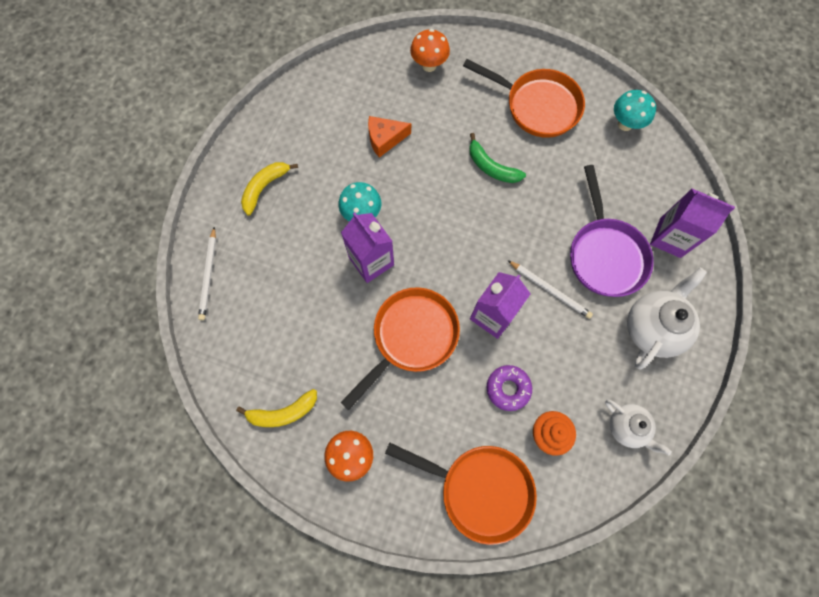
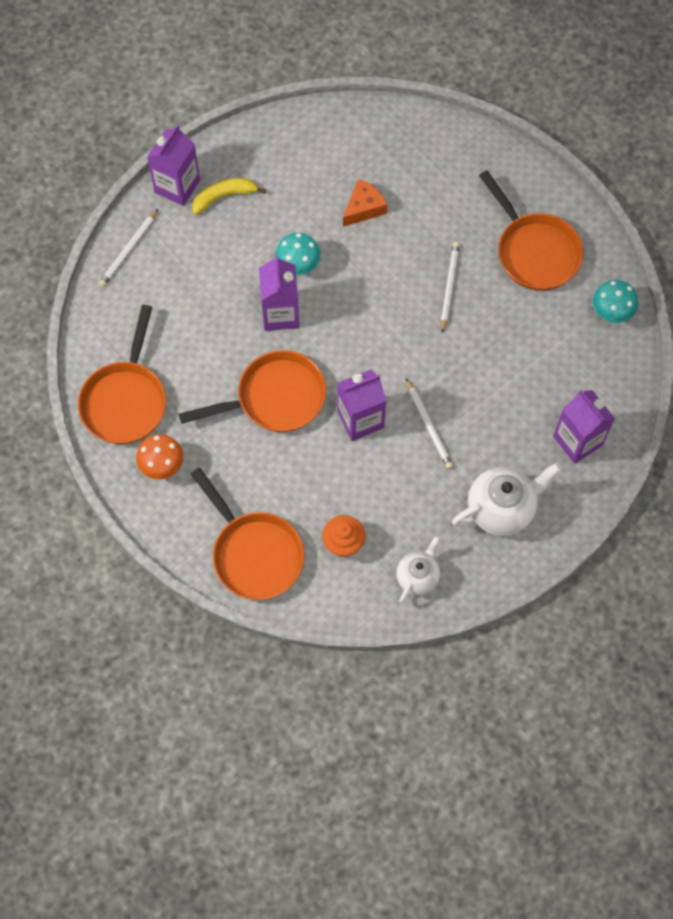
camera: 30 degrees right, 5 degrees down
(220, 199) = (177, 186): none -> purple carton
(283, 412) = (125, 400): yellow banana -> orange pan
(385, 139) = (363, 208): orange cheese -> orange cheese turned 120 degrees clockwise
(429, 65) = (453, 157): orange mushroom -> none
(491, 167) = (449, 286): green banana -> white pencil
(508, 388) = (333, 487): purple donut -> none
(605, 254) = (503, 422): purple pan -> none
(626, 427) = (418, 577): white teapot -> white teapot turned 135 degrees counterclockwise

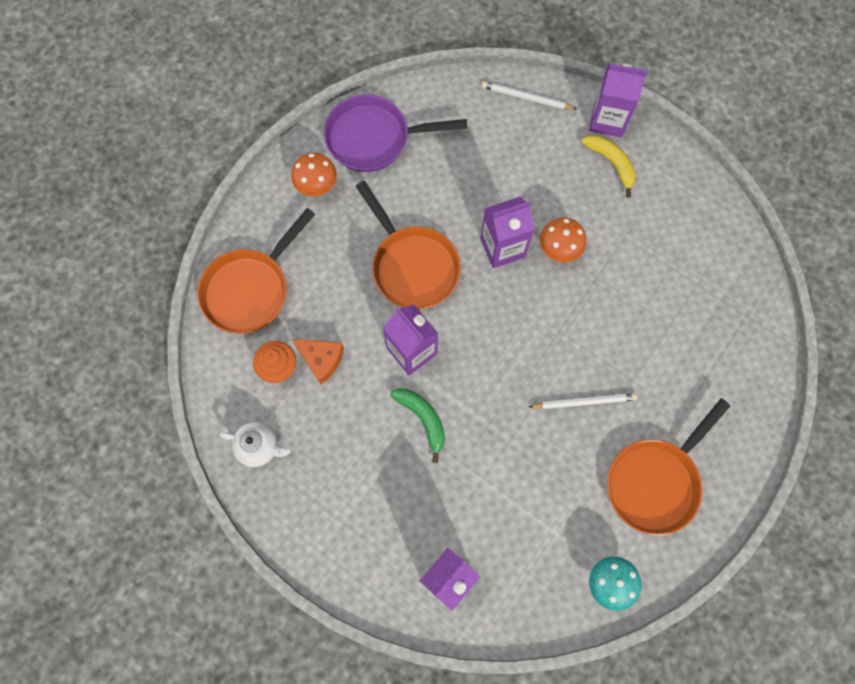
camera: 75 degrees right, 5 degrees up
(125, 400) = (374, 138): orange pan -> purple pan
(298, 266) = (559, 250): turquoise mushroom -> orange mushroom
(363, 208) = (645, 295): orange cheese -> orange cheese (321, 360)
(429, 425) = (423, 419): white pencil -> green banana
(501, 509) = (351, 514): white teapot -> none

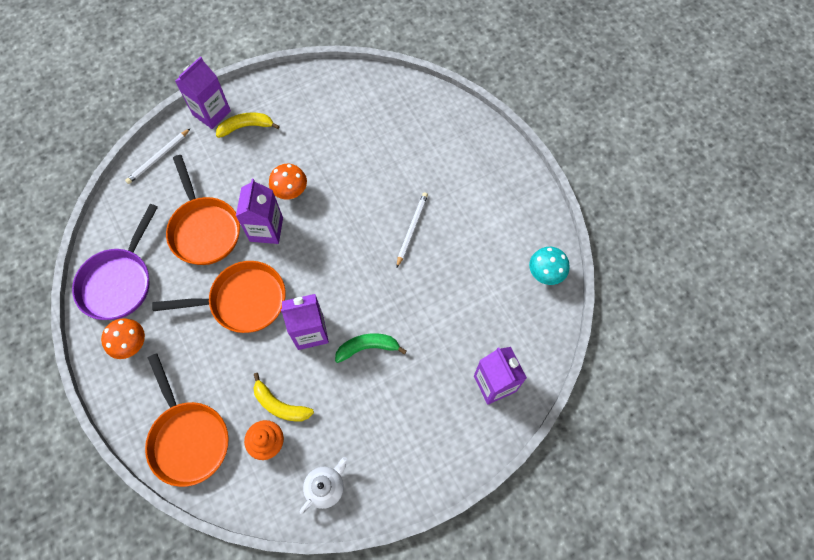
camera: 65 degrees left, 5 degrees down
(321, 360) = (280, 405): orange cheese -> yellow banana
(655, 482) = (490, 211): orange pan -> orange pan (204, 229)

